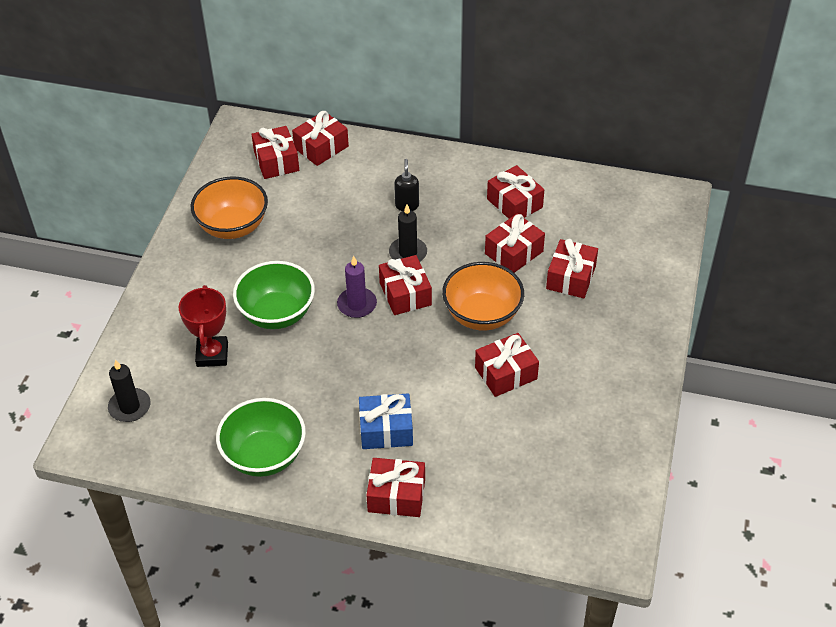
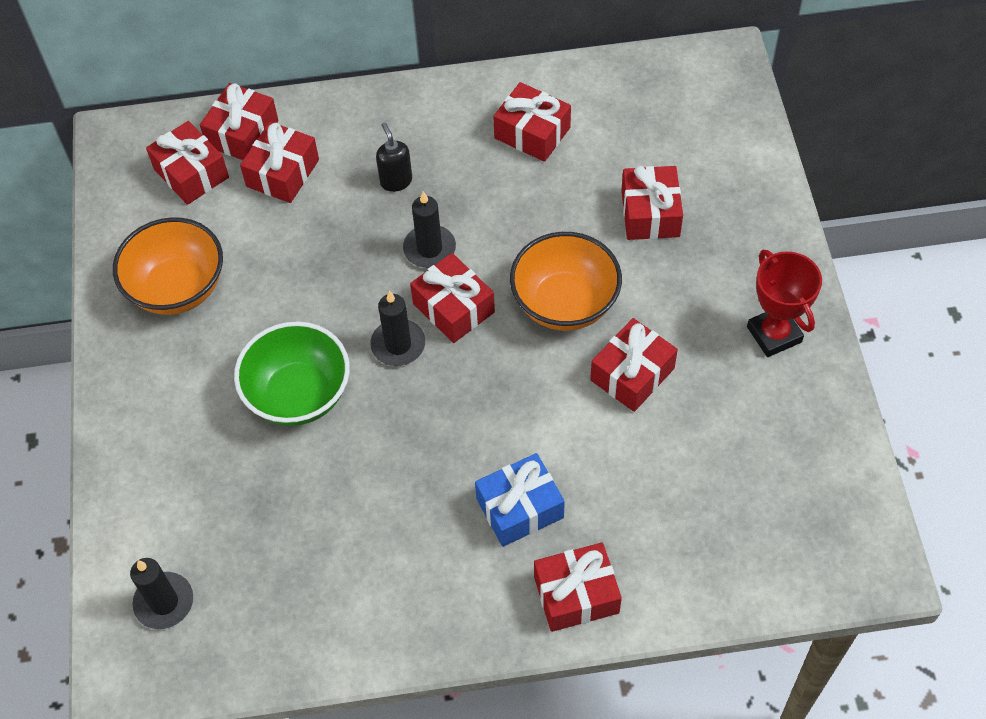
camera: 20 degrees left, 10 degrees up
(212, 354) = (240, 485): red trophy -> red trophy (774, 334)
(264, 455) = (380, 604): green bowl -> none
(357, 304) = (398, 345): purple candle -> black candle
(514, 252) = (563, 202): red gift -> red gift (282, 173)

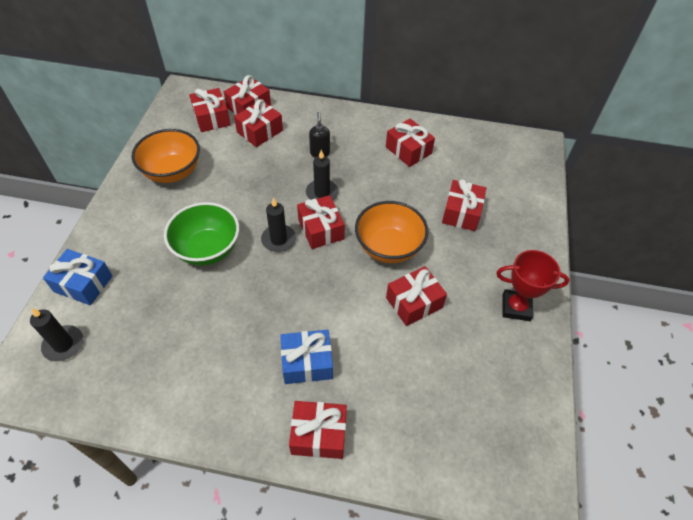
camera: 15 degrees right, 5 degrees down
(140, 508) = (83, 284): none -> blue gift
(774, 334) = (516, 307): red trophy -> red trophy turned 75 degrees counterclockwise

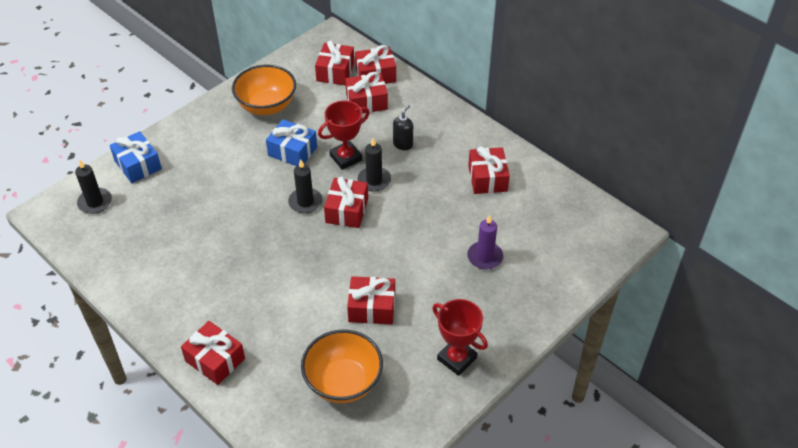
camera: 35 degrees right, 5 degrees down
(207, 249) = (244, 182): green bowl -> none
(282, 185) = (346, 158): none -> red trophy
(307, 362) = (248, 306): blue gift -> blue gift (292, 151)
(388, 247) = (391, 253): orange bowl -> orange bowl (343, 382)
(461, 213) = (485, 257): red gift -> purple candle

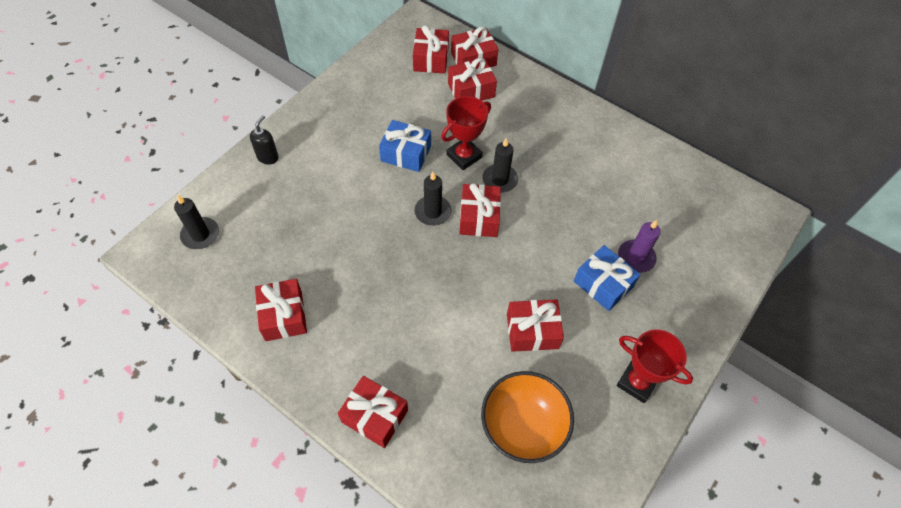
camera: 10 degrees left, 10 degrees up
(138, 165) = (240, 185): blue gift -> blue gift (603, 284)
(266, 106) = (367, 104): orange bowl -> none
(403, 144) = (520, 135): black soap dispenser -> black soap dispenser (268, 157)
(487, 178) = (616, 166): red gift -> red gift (283, 316)

